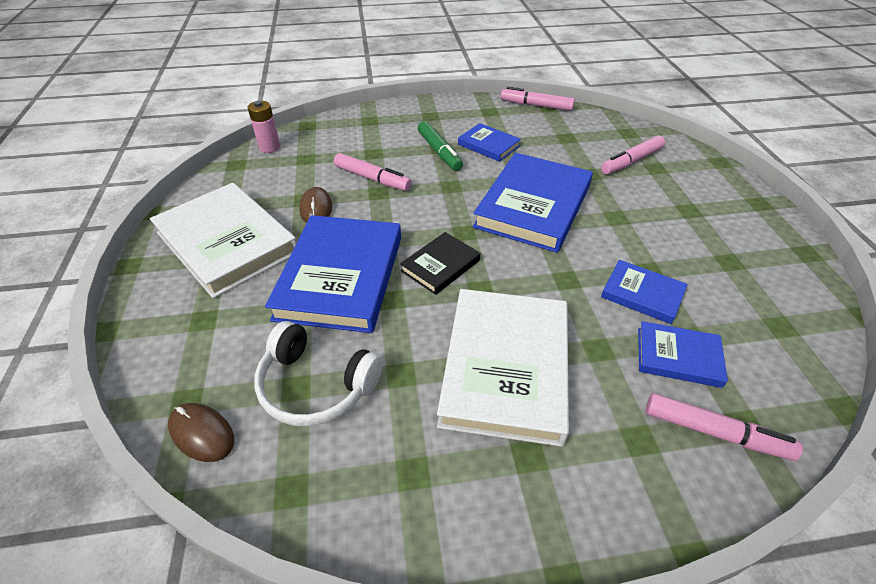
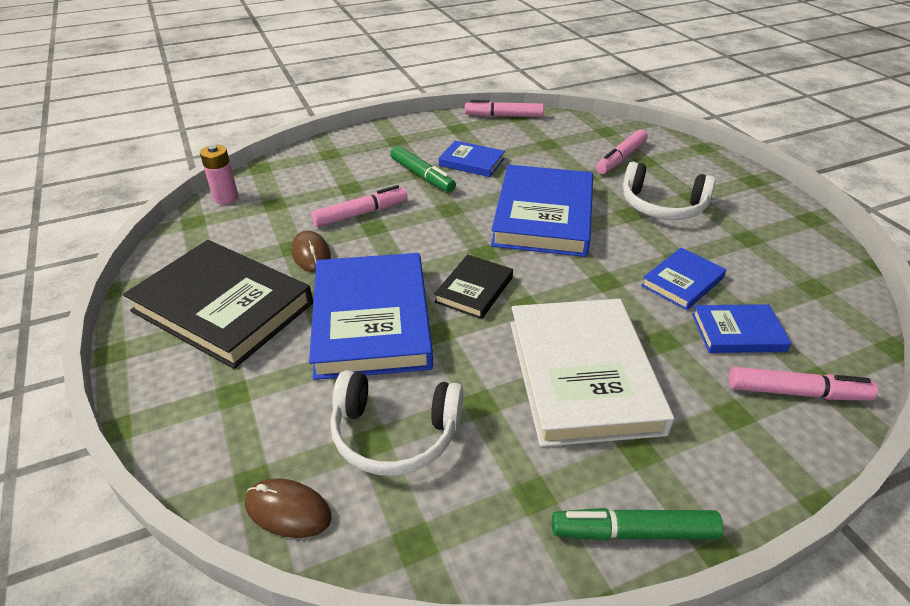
camera: 15 degrees left, 5 degrees down
(227, 243) = (223, 307): white book -> black book
(372, 178) = (361, 213): pink marker -> pink marker turned 45 degrees counterclockwise
(489, 534) = (633, 532): none -> green marker
(642, 294) = (682, 282): blue book -> blue book turned 60 degrees counterclockwise
(653, 215) = (662, 206): none -> white headphones

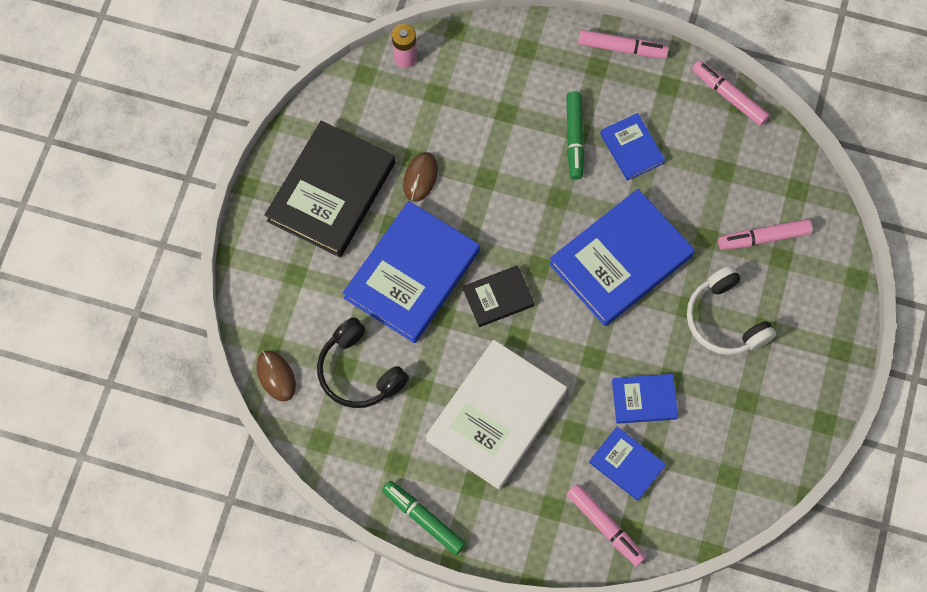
camera: 40 degrees right, 30 degrees up
(223, 307) = (331, 192): black book -> black book turned 45 degrees clockwise
(361, 213) = (488, 154): pink marker -> pink marker (622, 48)
(395, 434) = (359, 372): white headphones -> black headphones

